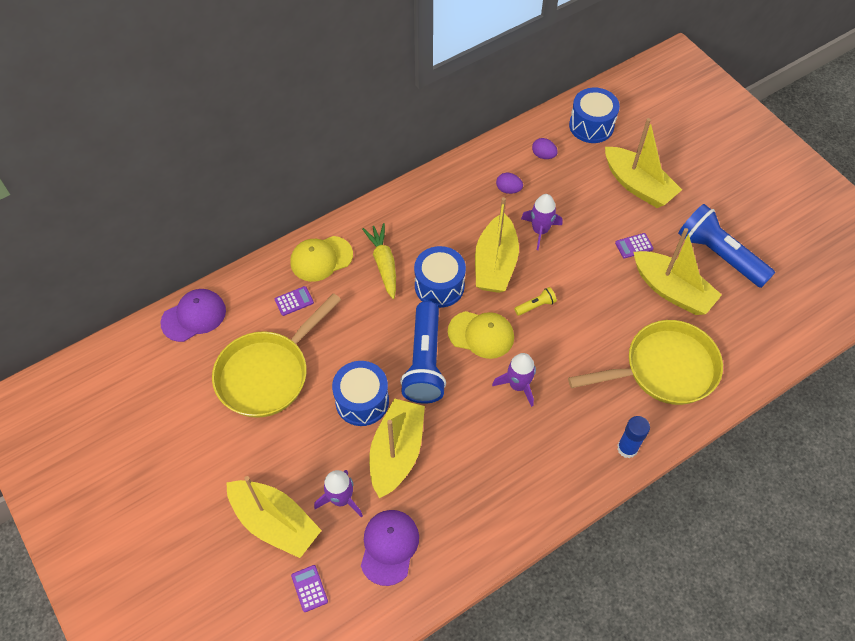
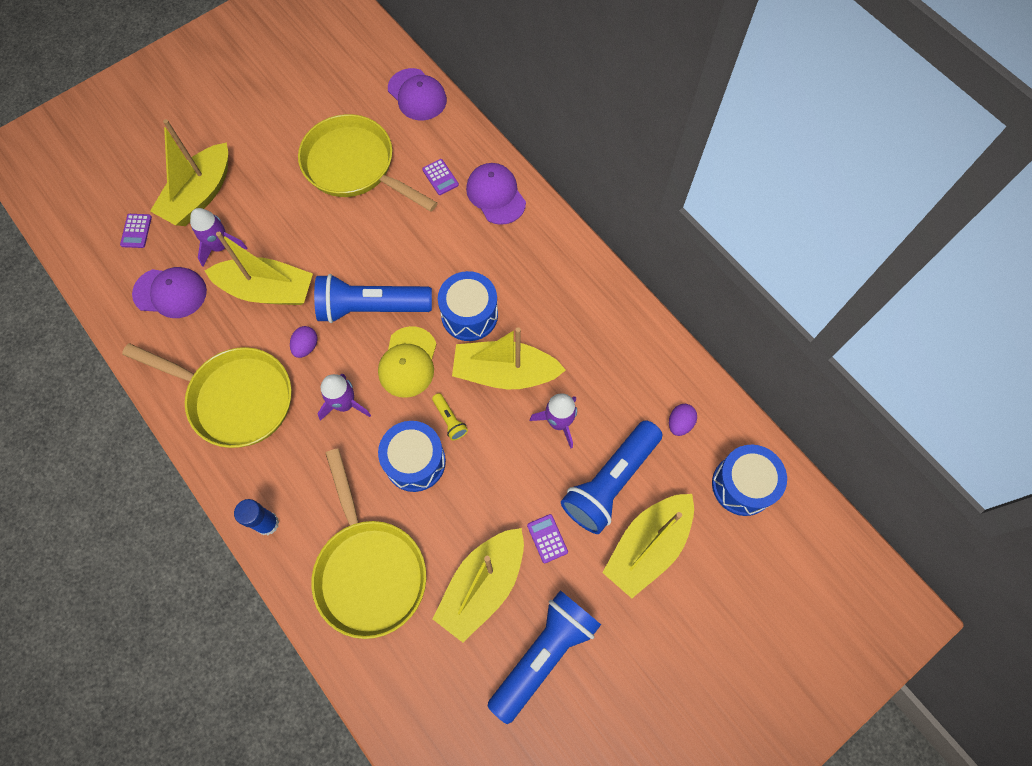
camera: 85 degrees right, 10 degrees up
(309, 588) = (136, 231): purple calculator -> purple calculator turned 120 degrees clockwise
(321, 259) = (495, 195): yellow cap -> purple cap
(362, 401) = (325, 253): blue drum -> blue drum (415, 462)
(383, 264) = (494, 256): yellow carrot -> none
(508, 189) = (617, 383): purple egg -> purple egg (306, 346)
(508, 478) = (236, 398): none -> yellow pan
(589, 202) = (610, 482): none -> blue flashlight

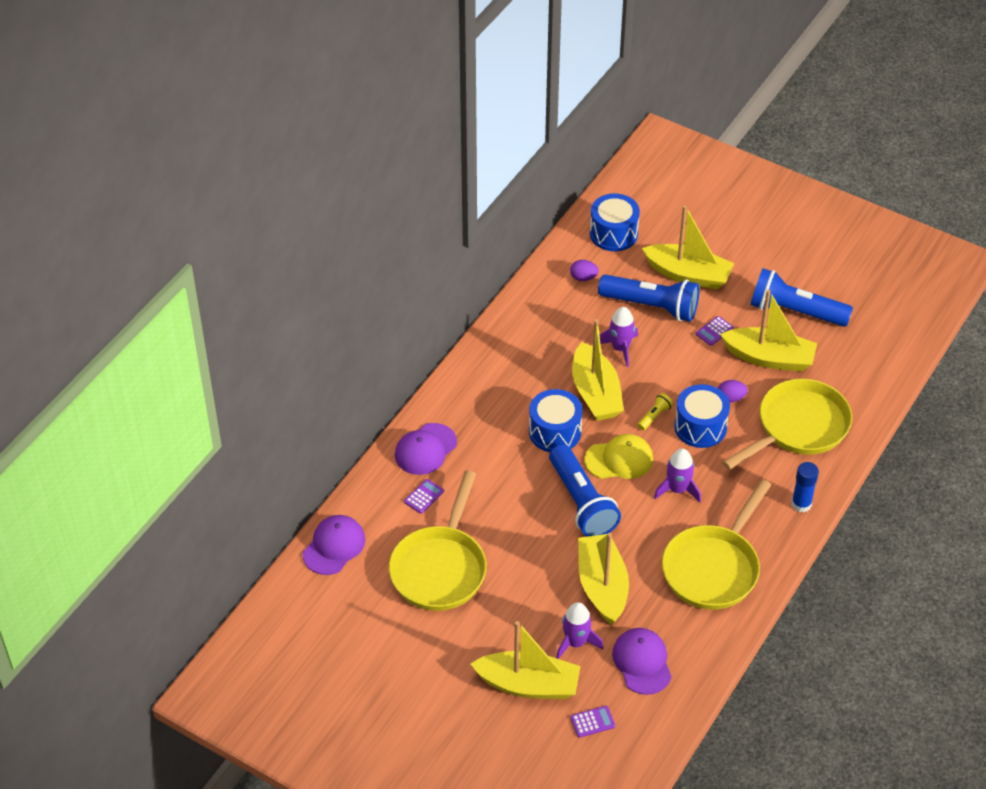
camera: 110 degrees left, 20 degrees down
(236, 398) = (713, 568): yellow pan -> yellow pan turned 150 degrees counterclockwise
(306, 346) = (641, 536): purple egg -> purple egg (731, 398)

